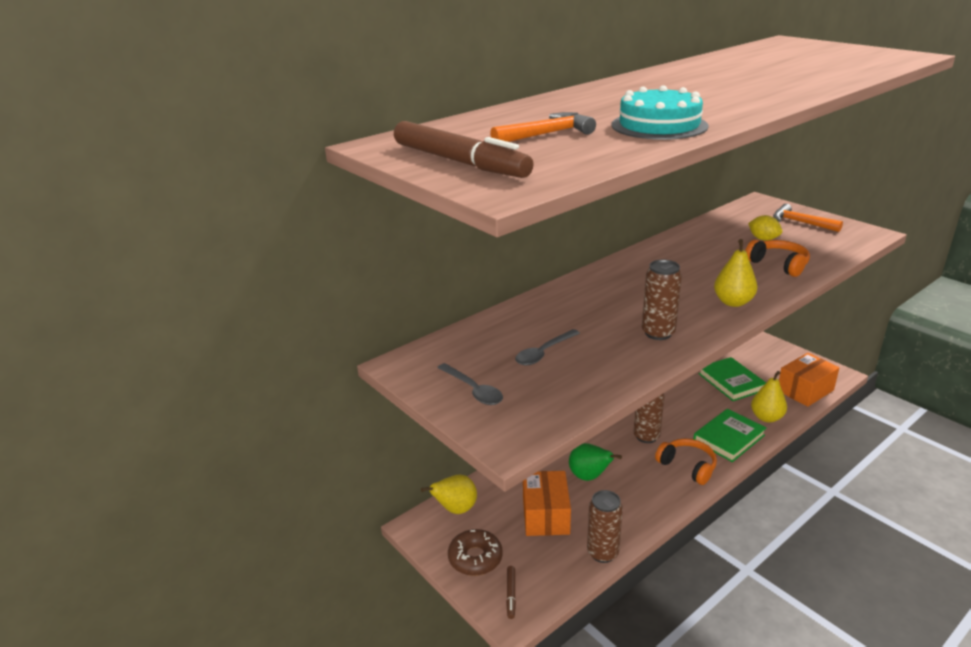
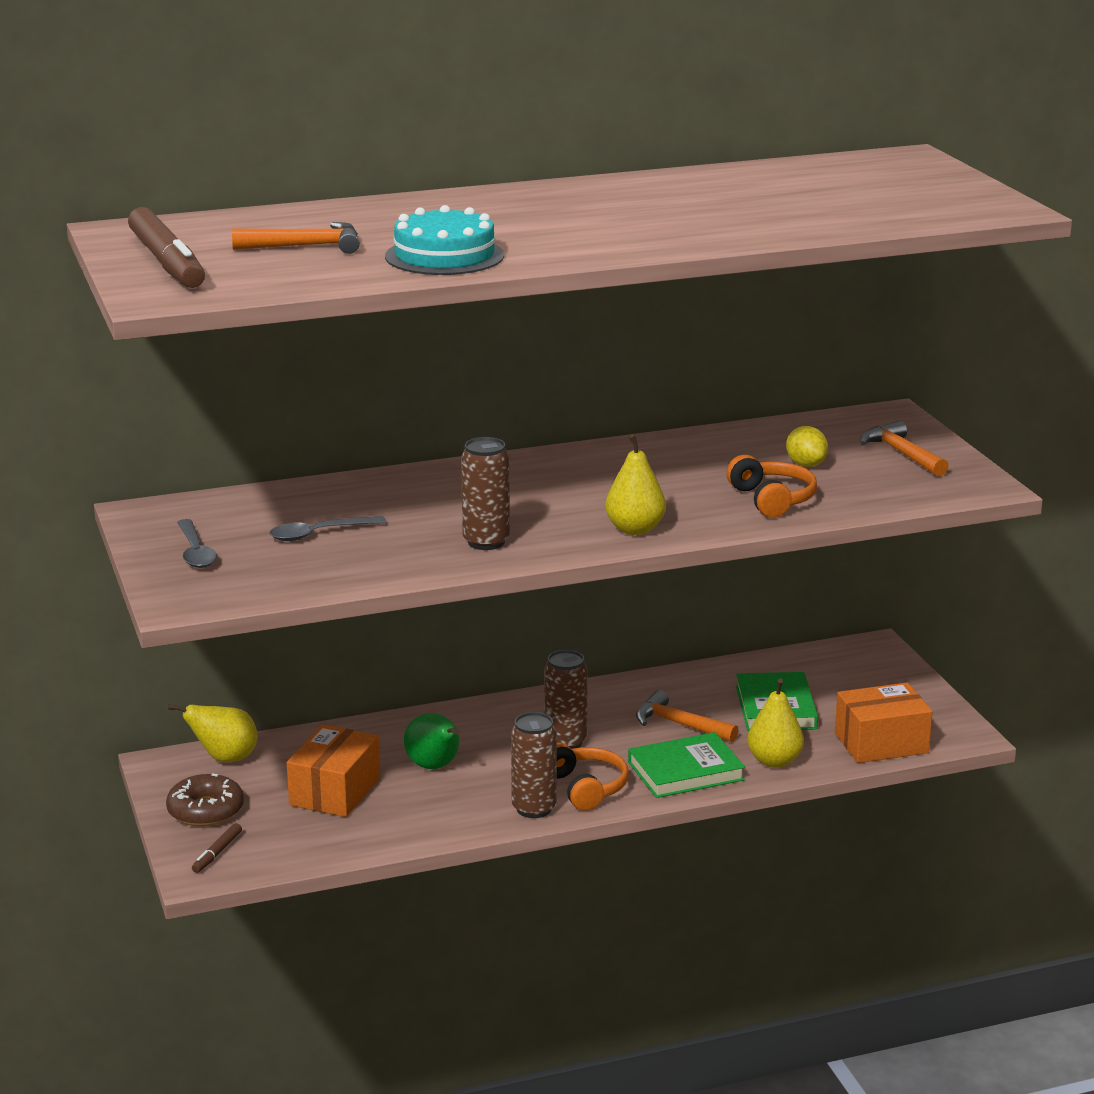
camera: 20 degrees right, 5 degrees down
(602, 553) = (369, 844): brown can -> brown can (534, 808)
(694, 406) = (679, 724): none -> orange hammer

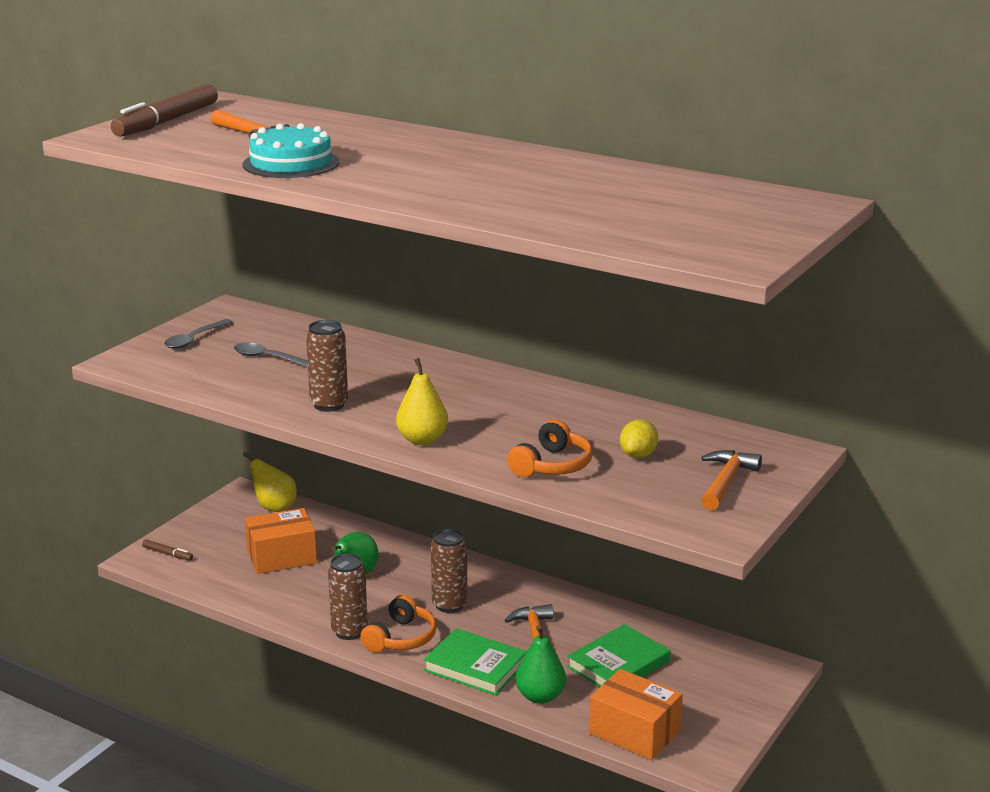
camera: 50 degrees right, 0 degrees up
(205, 810) = (209, 529): brown donut -> none
(217, 853) = (168, 554): brown marker -> brown marker turned 135 degrees counterclockwise
(774, 761) = (540, 696): yellow pear -> green pear

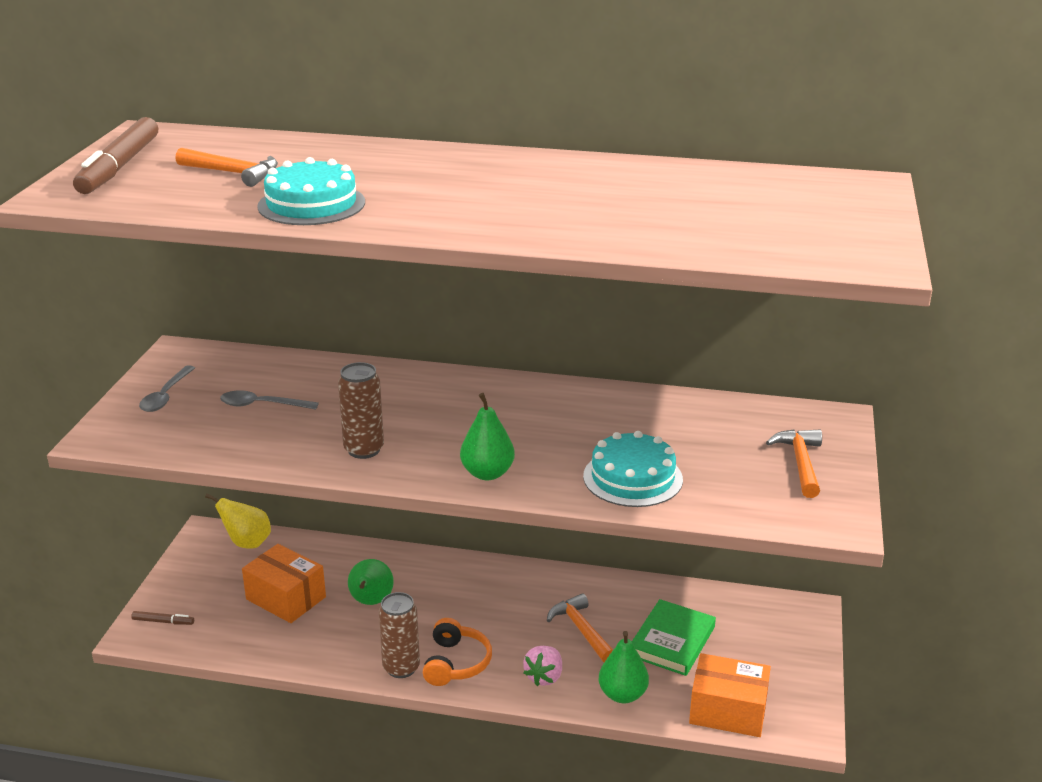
camera: 20 degrees left, 5 degrees up
(282, 557) = (286, 598): orange box -> orange box turned 75 degrees clockwise
(422, 440) = (487, 473): yellow pear -> green pear
(449, 605) = (481, 614): brown can -> none
(475, 666) = (544, 677): green book -> pink strawberry
(552, 465) = (632, 478): orange headphones -> turquoise cake
(638, 455) = (702, 450): yellow lemon -> none

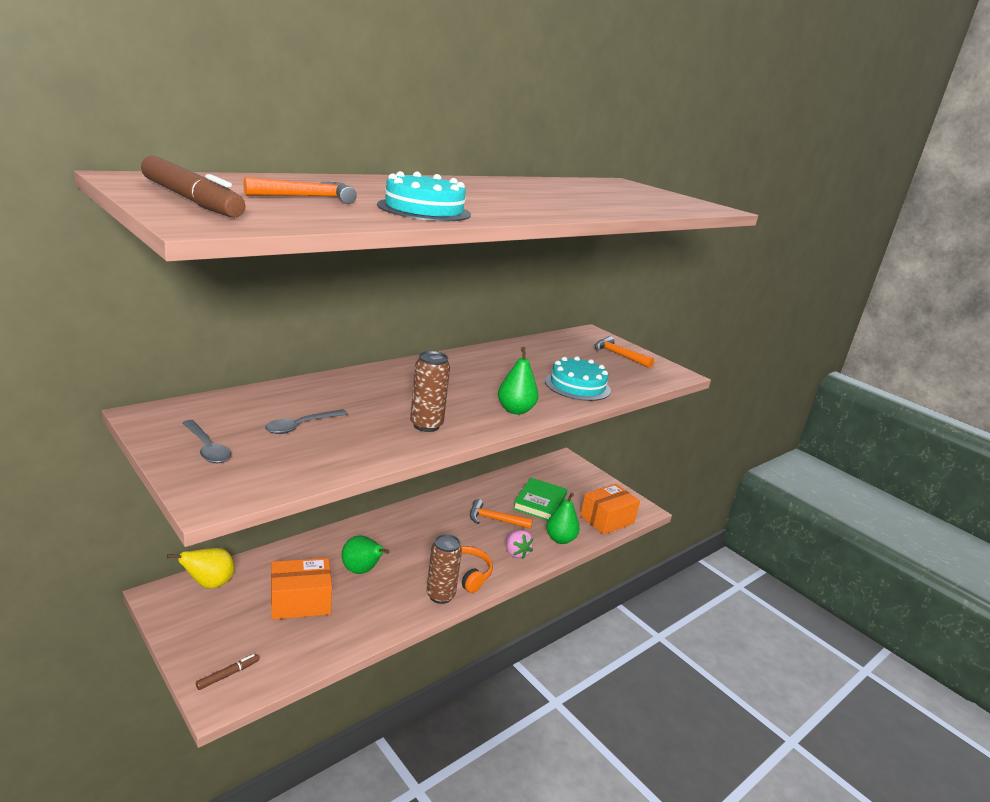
camera: 55 degrees left, 5 degrees down
(672, 641) = (539, 502): green book -> green book turned 45 degrees clockwise

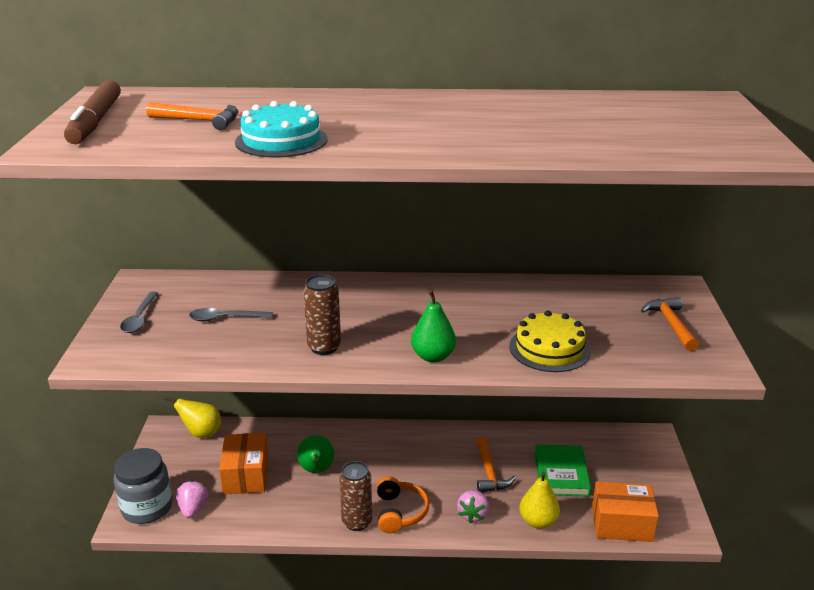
camera: 45 degrees right, 5 degrees up
(228, 675) = (147, 507): brown marker -> grey jar
(280, 653) = (193, 509): none -> pink strawberry
(300, 601) = (246, 475): orange box -> orange box turned 60 degrees clockwise
(494, 520) = (489, 473): orange hammer -> orange hammer turned 150 degrees counterclockwise
(539, 502) = (561, 473): green book -> green book turned 60 degrees counterclockwise
(560, 539) = (538, 521): green pear -> yellow pear
(577, 386) = (549, 348): turquoise cake -> yellow cake

